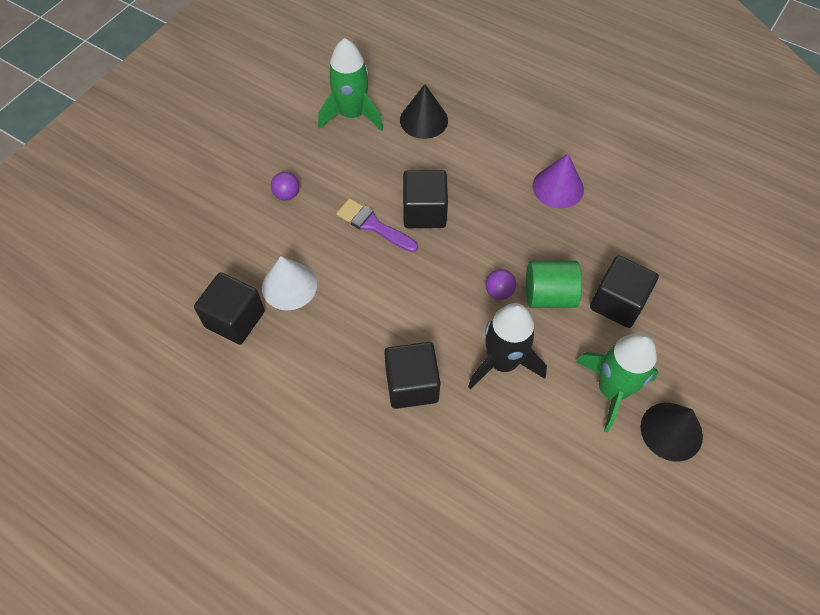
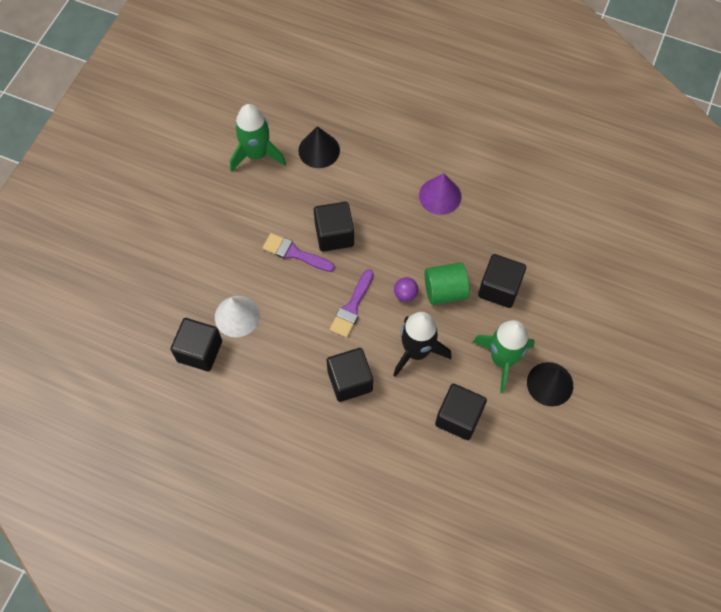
camera: 10 degrees left, 5 degrees up
(287, 194) = (217, 237): purple ball -> none
(430, 297) = (352, 307): none -> purple brush
(545, 454) = (458, 417): none -> black cube

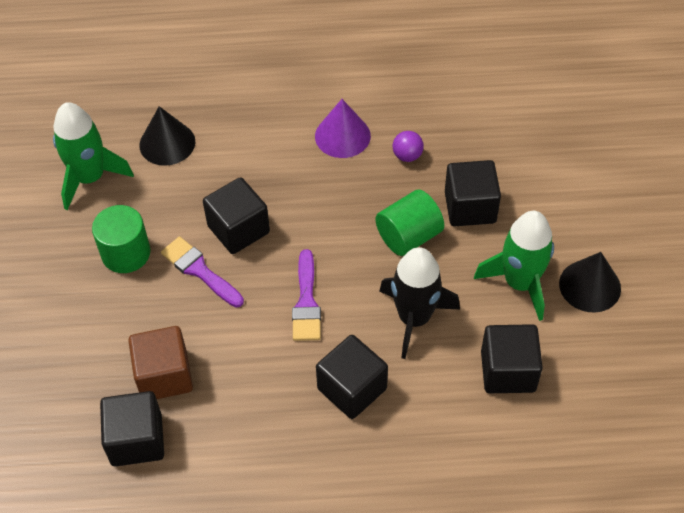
camera: 25 degrees left, 10 degrees down
(237, 316) = (164, 375): white cone -> brown cube
(254, 219) = (126, 253): none -> green cylinder
(294, 253) = (199, 270): purple brush -> purple brush turned 45 degrees clockwise
(405, 294) = (363, 260): purple ball -> purple ball (407, 156)

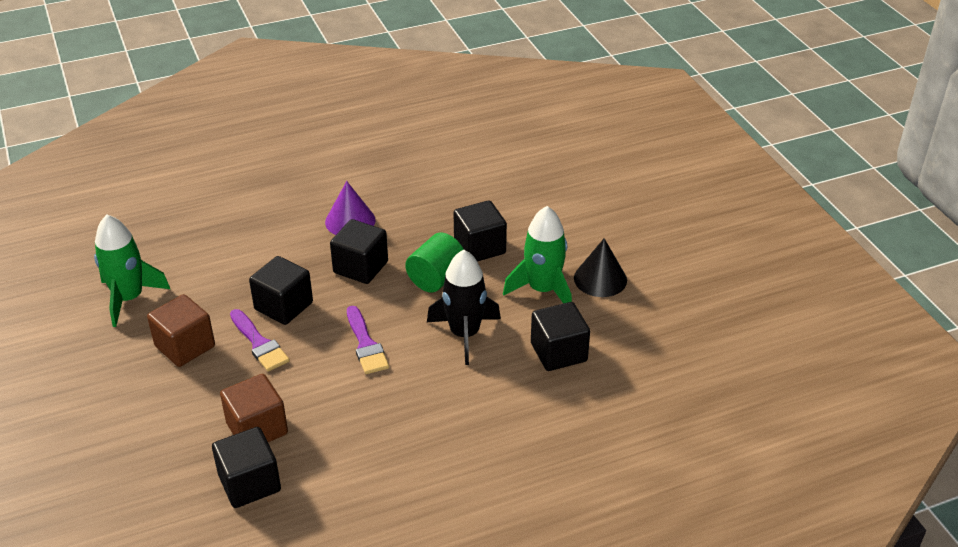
camera: 20 degrees left, 15 degrees down
(126, 253) = (185, 346): green cylinder -> brown cube
(167, 143) = (193, 258): black cone -> none
(199, 270) = (259, 344): purple brush -> purple brush turned 150 degrees counterclockwise
(352, 389) = (431, 397): black cube -> black cube (360, 267)
(407, 156) = (412, 223): purple ball -> none

